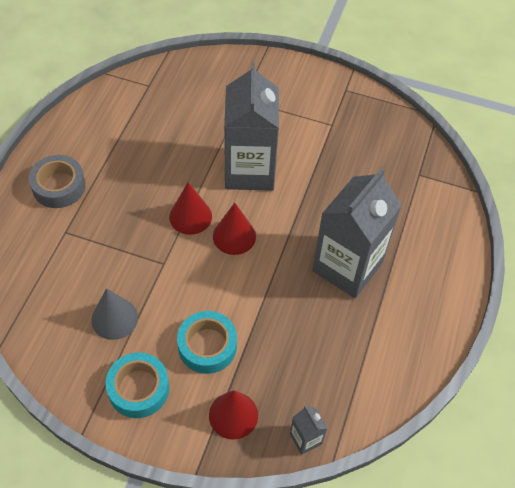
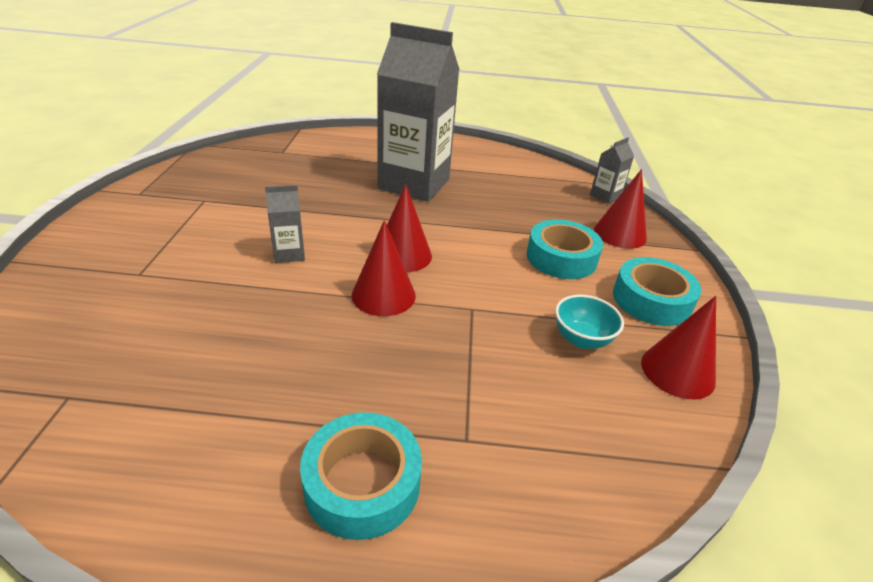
camera: 105 degrees left, 20 degrees down
(59, 186) = (362, 483): grey tape -> turquoise tape
(68, 363) = (677, 371): none -> red cone
(114, 318) = (581, 339): grey cone -> turquoise bowl
(249, 170) = (289, 253): grey carton -> grey carton, size x0.41

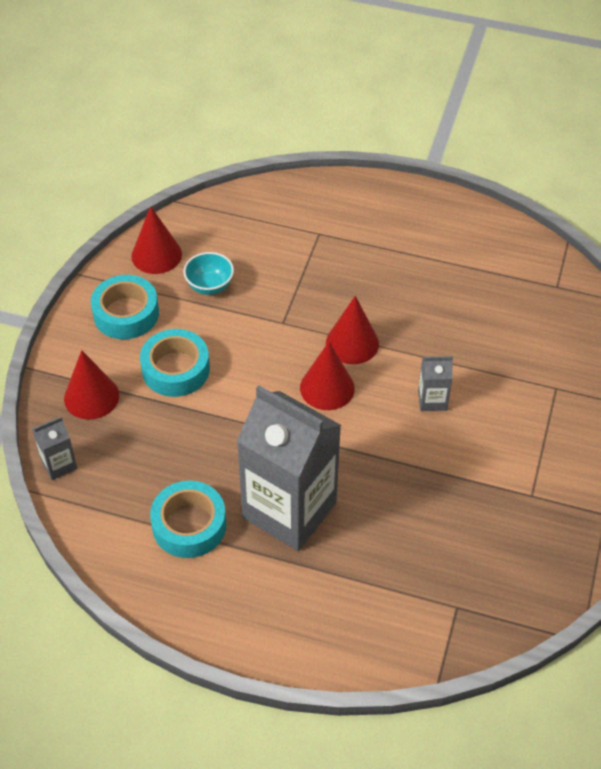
camera: 165 degrees left, 15 degrees up
(362, 483) = (381, 220): turquoise tape -> turquoise tape (189, 525)

